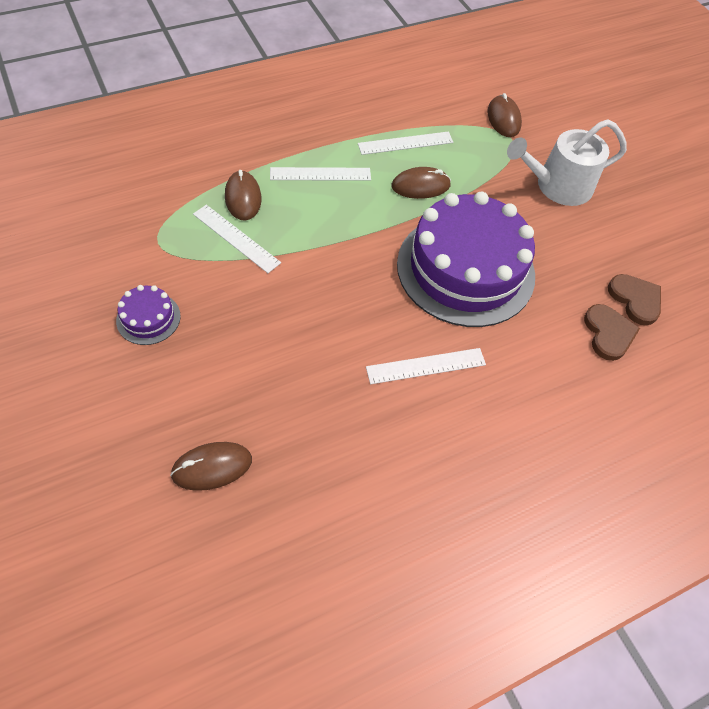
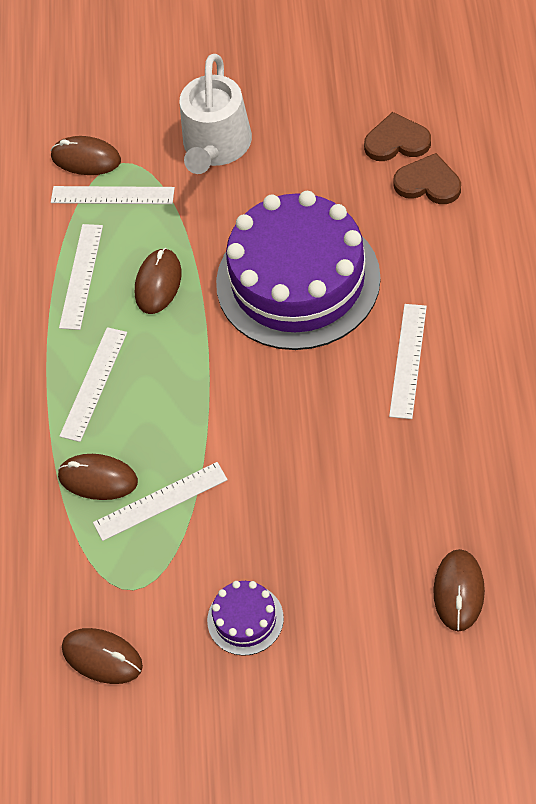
camera: 55 degrees left, 0 degrees up
(97, 240) = (102, 657): none -> brown mouse
(481, 141) = (112, 195): none -> white ruler

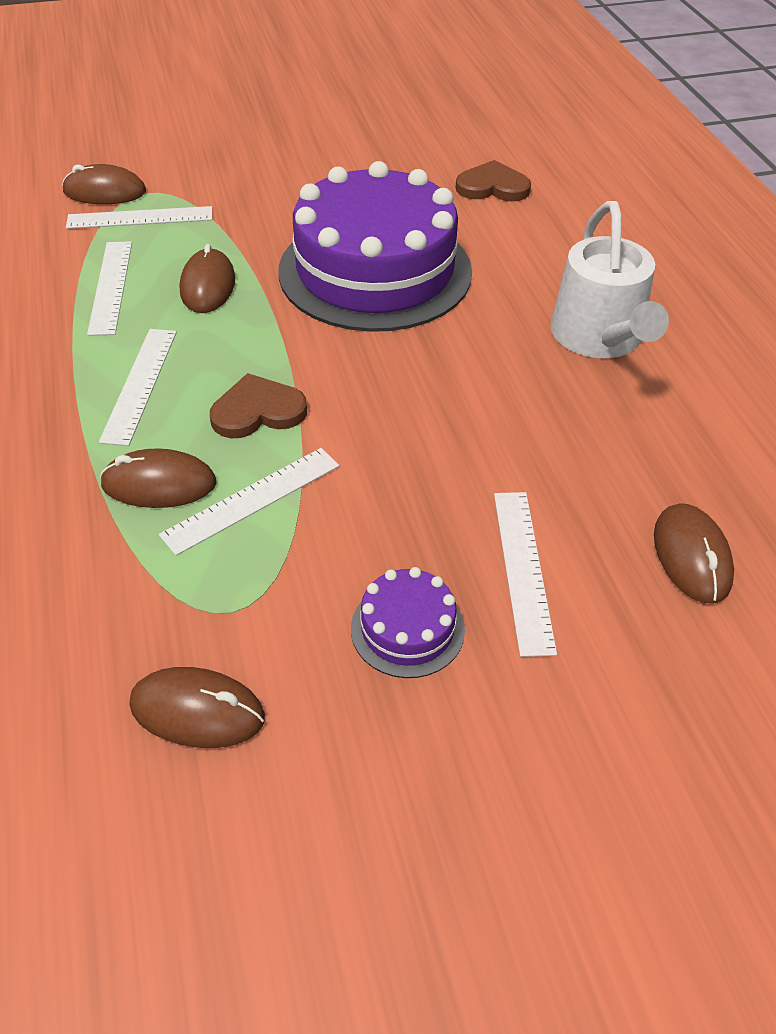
camera: 20 degrees left, 10 degrees down
(216, 146) = (252, 174): white watering can -> white watering can (600, 337)
(397, 141) = (447, 159): brown heart -> brown heart (258, 411)
(408, 360) = (528, 329): white ruler -> white ruler (523, 569)

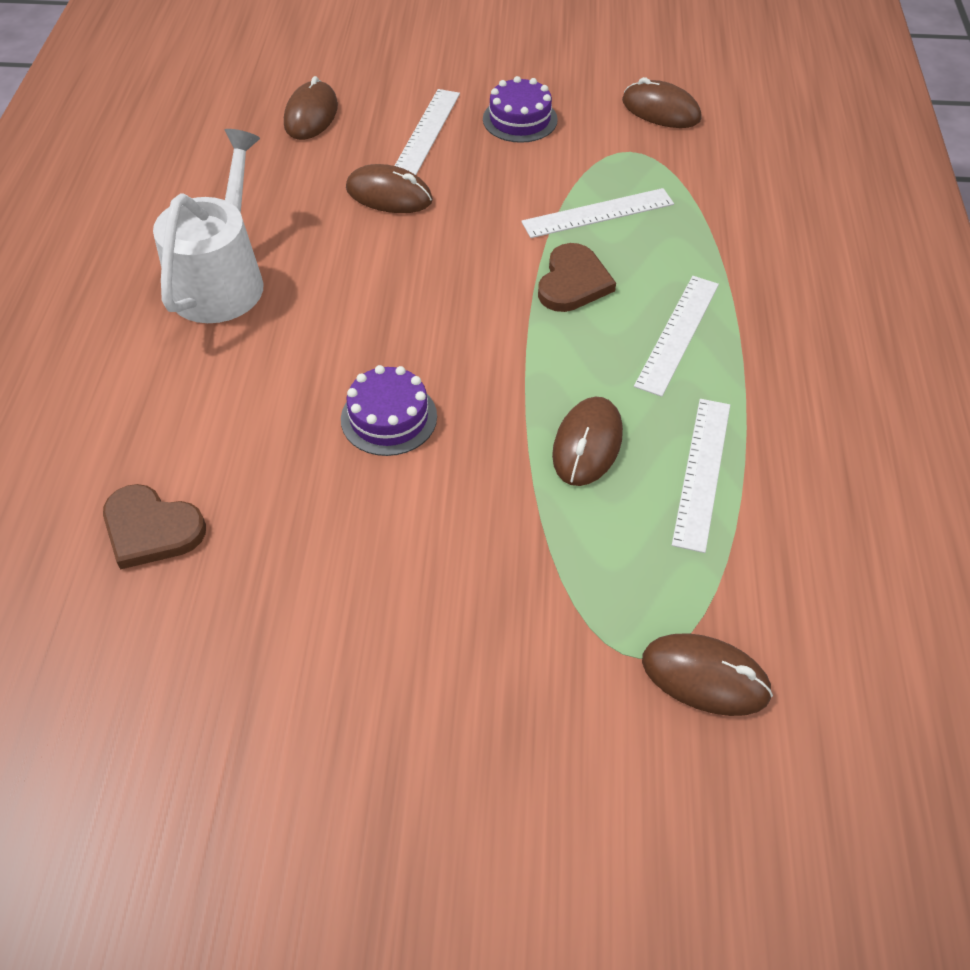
camera: 160 degrees left, 5 degrees up
(140, 218) = (656, 596): white ruler -> none
(159, 484) = (669, 240): brown mouse -> brown mouse (389, 195)
(258, 411) = (573, 282): brown heart -> brown heart turned 75 degrees counterclockwise
(375, 271) = (389, 417): purple cake -> purple cake, size x0.41

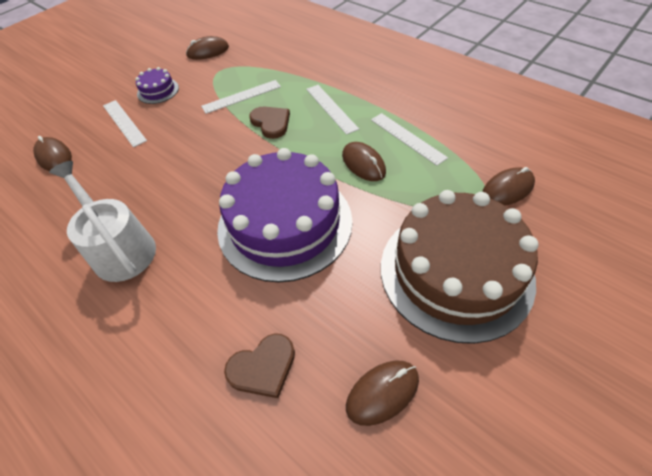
camera: 50 degrees left, 0 degrees up
(389, 195) = (146, 155): brown mouse -> brown mouse (382, 392)
(389, 417) = (285, 223): purple cake -> purple cake, size x2.41
(458, 677) = (455, 272): none -> brown cake
(598, 213) = (241, 96): white ruler -> white ruler turned 45 degrees clockwise

